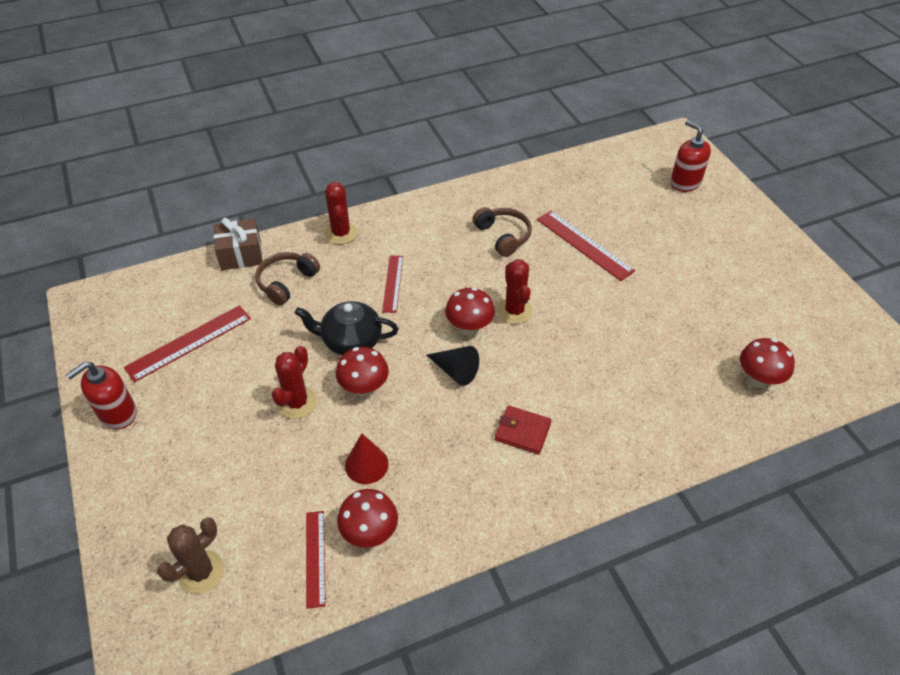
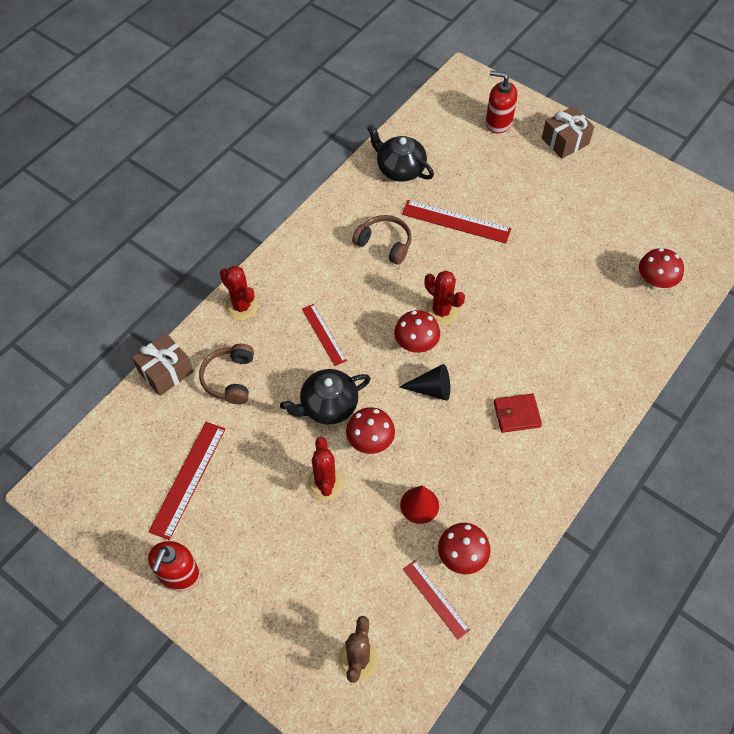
camera: 30 degrees left, 10 degrees up
(562, 185) = (400, 169): none -> black teapot
(743, 221) = (565, 141): none -> brown gift

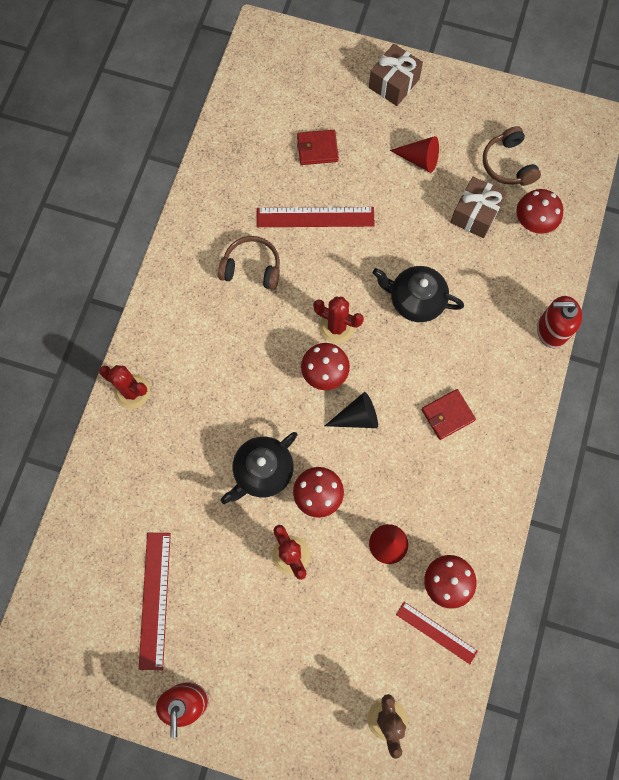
camera: 20 degrees left, 15 degrees up
(165, 371) = (83, 492): brown gift -> brown gift (475, 214)
(229, 379) = (152, 476): brown headphones -> brown headphones (508, 164)
(324, 334) = (228, 393): red ruler -> none
(400, 169) = (235, 172): black teapot -> black teapot (415, 300)
(478, 171) = (317, 149): none -> red wallet
(498, 122) = (317, 81): red soap dispenser -> red soap dispenser (551, 330)
(566, 204) = (419, 159): none -> red cone

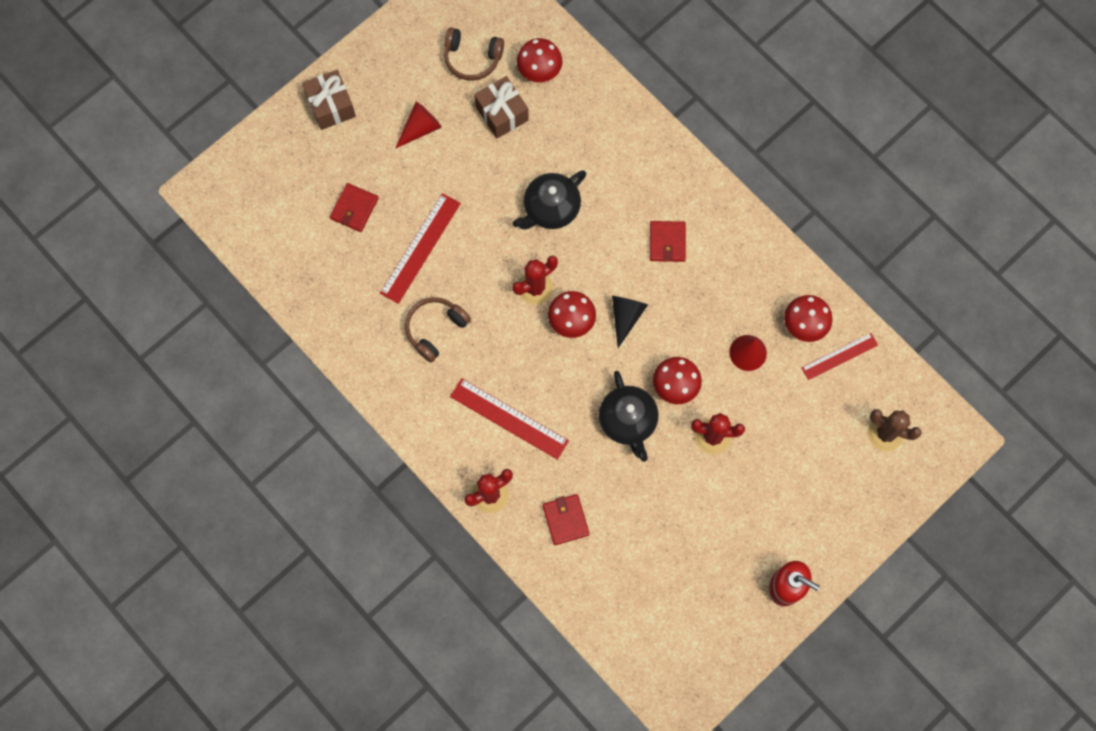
camera: 60 degrees left, 0 degrees up
(144, 466) = (565, 520): none -> red wallet
(155, 599) = (687, 570): red ruler -> red ruler (509, 418)
(551, 330) = (643, 116): red soap dispenser -> none

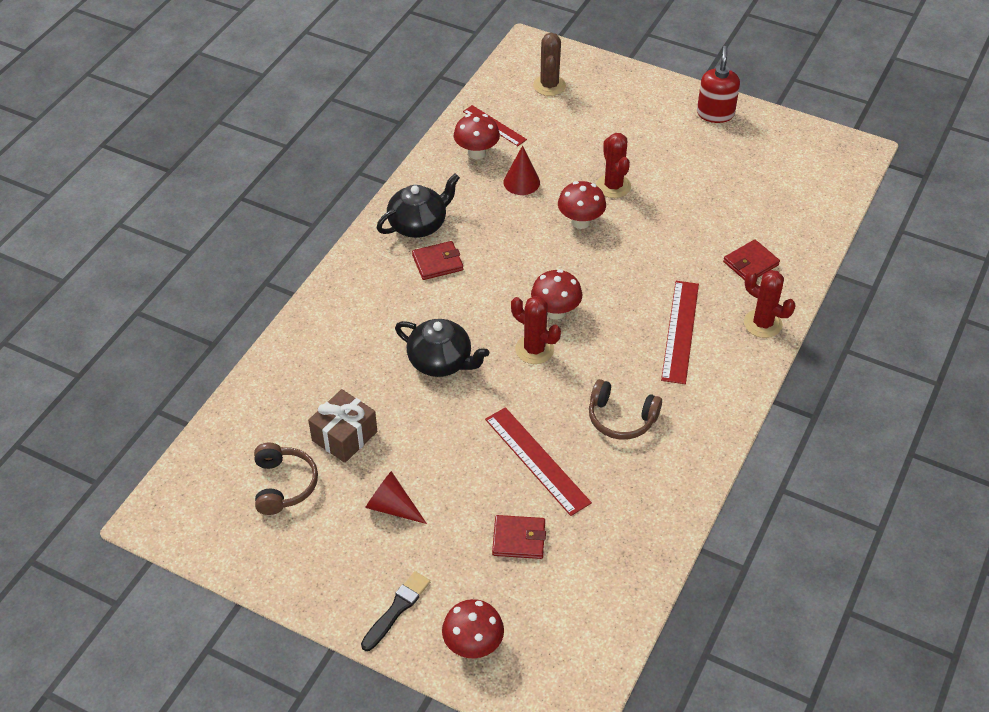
camera: 110 degrees left, 25 degrees down
(331, 106) = (396, 609): brown gift -> black brush
(420, 248) = (537, 460): red ruler -> red ruler turned 45 degrees clockwise
(539, 72) = (280, 417): red mushroom -> red mushroom (473, 645)
(626, 316) = (529, 273): black cone -> none
(628, 421) = (632, 245): black teapot -> black teapot (418, 224)

